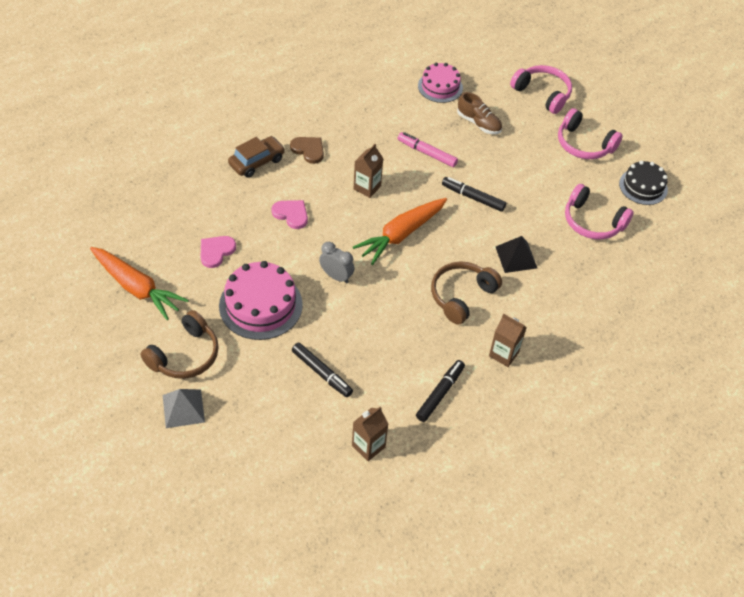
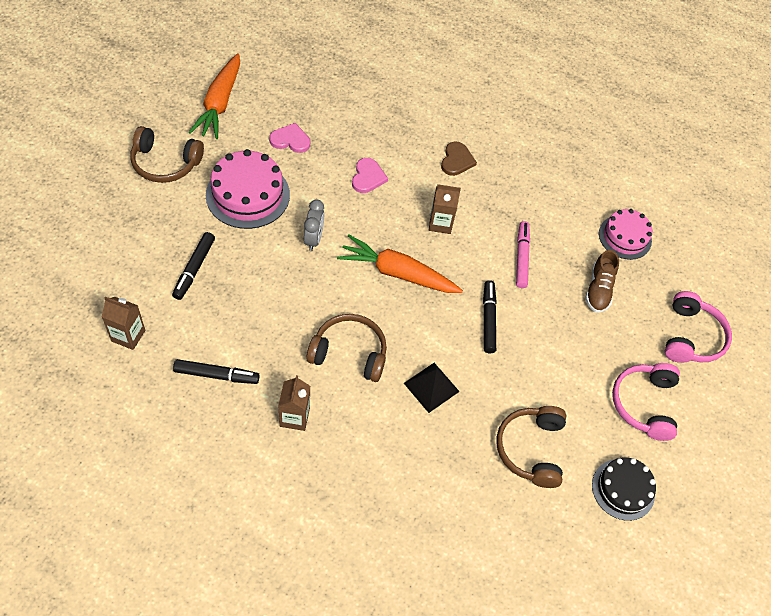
camera: 60 degrees right, 5 degrees up
(183, 408) = (109, 184): grey pyramid -> none
(257, 162) = (414, 128): brown car -> none
(592, 222) = (531, 449): pink headphones -> brown headphones

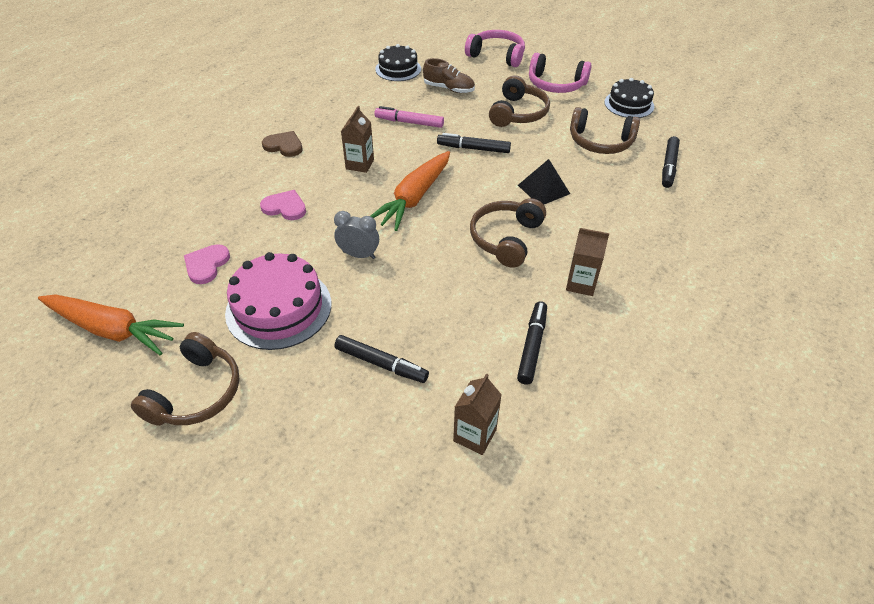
camera: 75 degrees left, 10 degrees down
(499, 523) = (669, 166): none -> black marker
(568, 362) = (518, 113): none -> brown headphones
(625, 237) = (398, 69): pink cake -> black cake

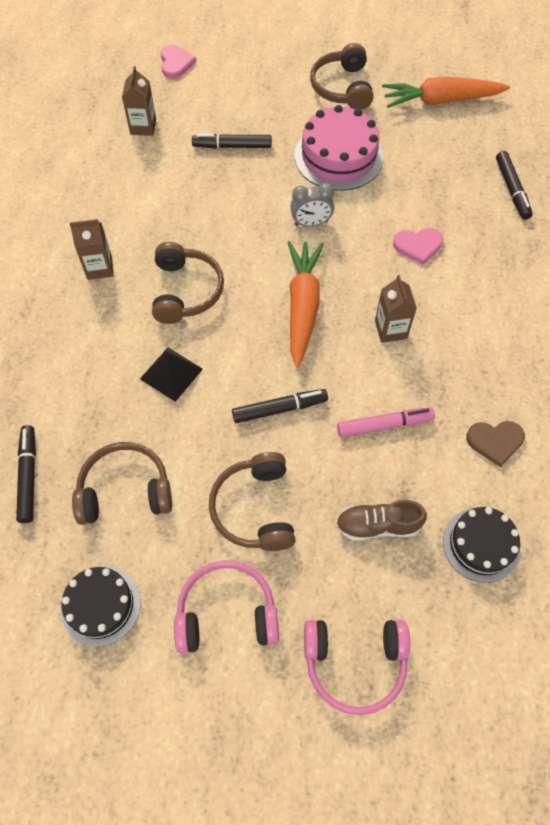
camera: 155 degrees right, 15 degrees up
(206, 265) = (428, 168): pink heart -> pink heart (176, 63)
(284, 146) = (494, 323): brown heart -> brown heart (495, 441)
(532, 346) = (125, 198): black marker -> black marker (512, 189)

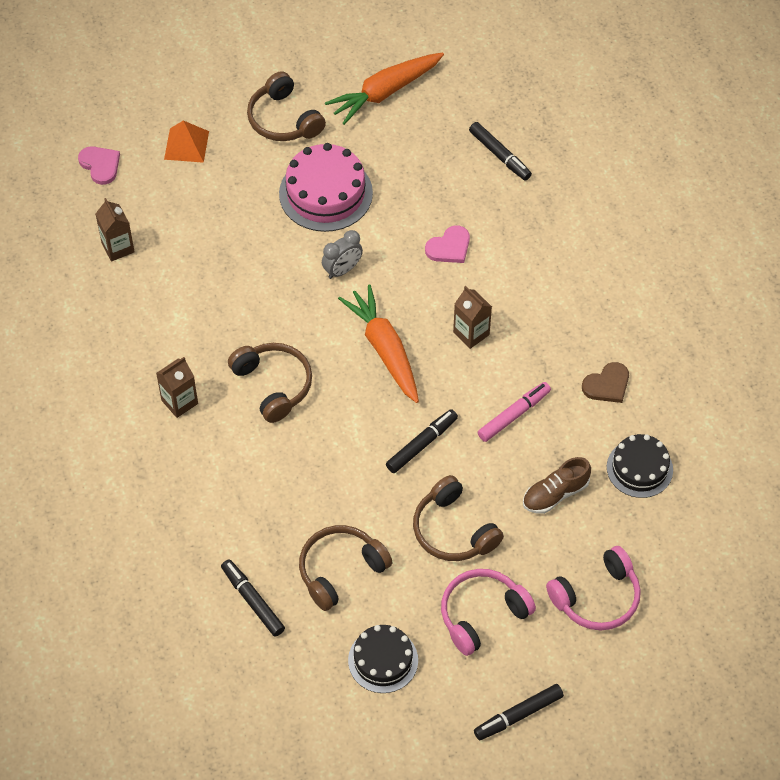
camera: 30 degrees left, 5 degrees down
(171, 373) = (311, 461): black pyramid -> none
(232, 146) = (219, 228): black marker -> black marker (518, 715)
(252, 75) = (186, 145): none -> orange pyramid

